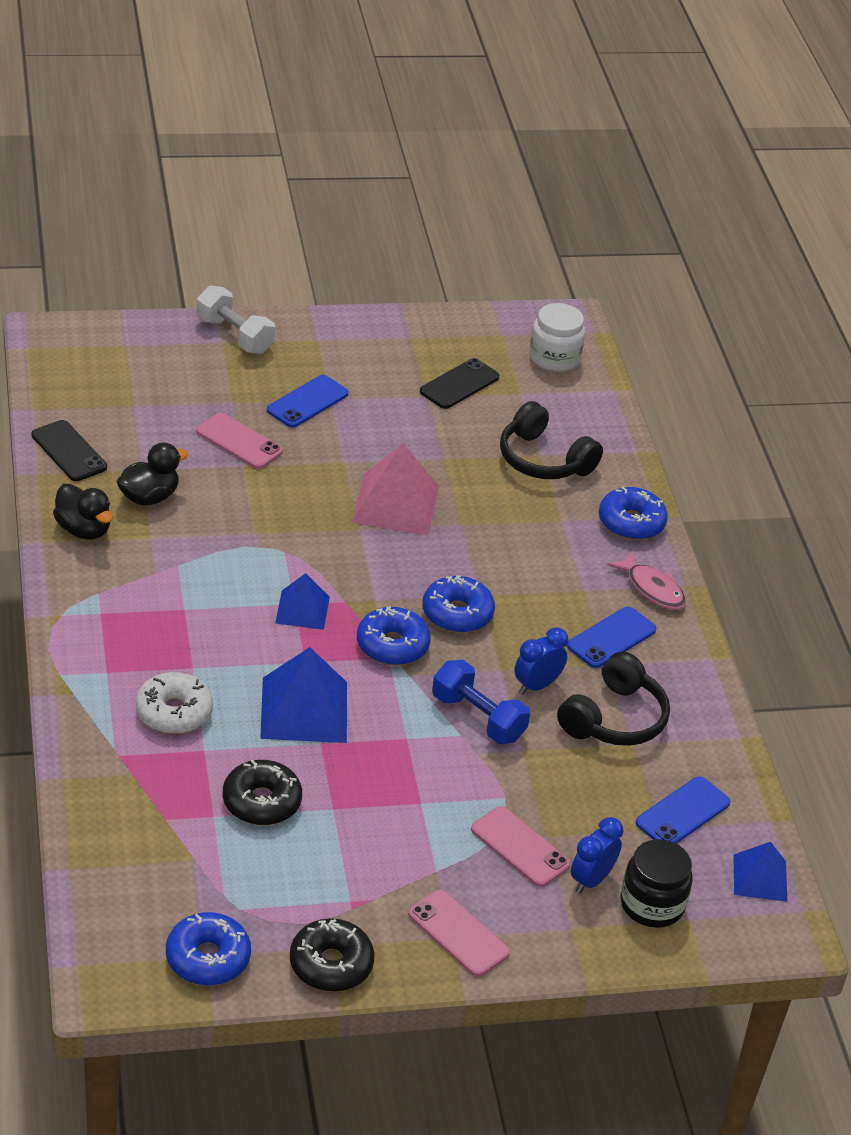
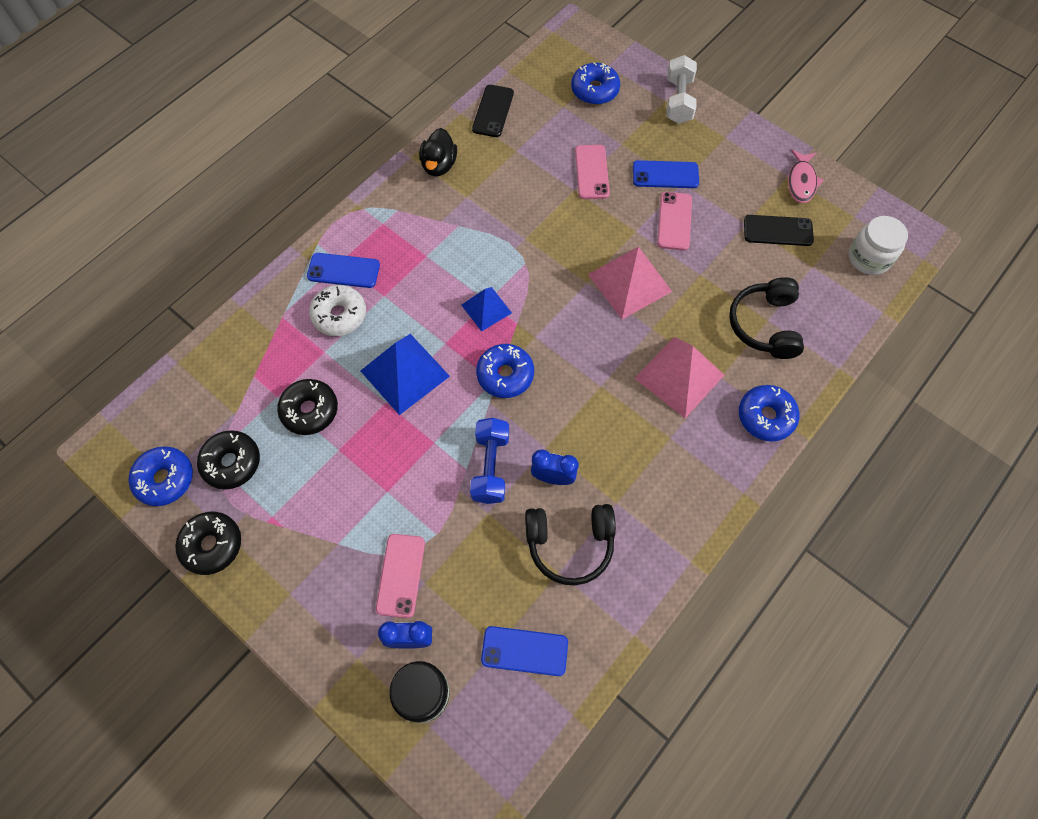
camera: 55 degrees right, 25 degrees up
(149, 497) = (497, 171): black duck -> none
(251, 895) = (232, 463): none -> black donut
(457, 613) = (570, 386): blue donut -> blue donut (595, 90)
(458, 934) = (295, 595): pink phone -> pink phone (674, 221)
(531, 543) = (679, 376): none -> pink pyramid
(611, 638) = (643, 487): blue phone -> blue phone (343, 271)
(652, 589) = (717, 476): pink fish -> pink fish (801, 182)
(760, 877) = (511, 747): blue pyramid -> none

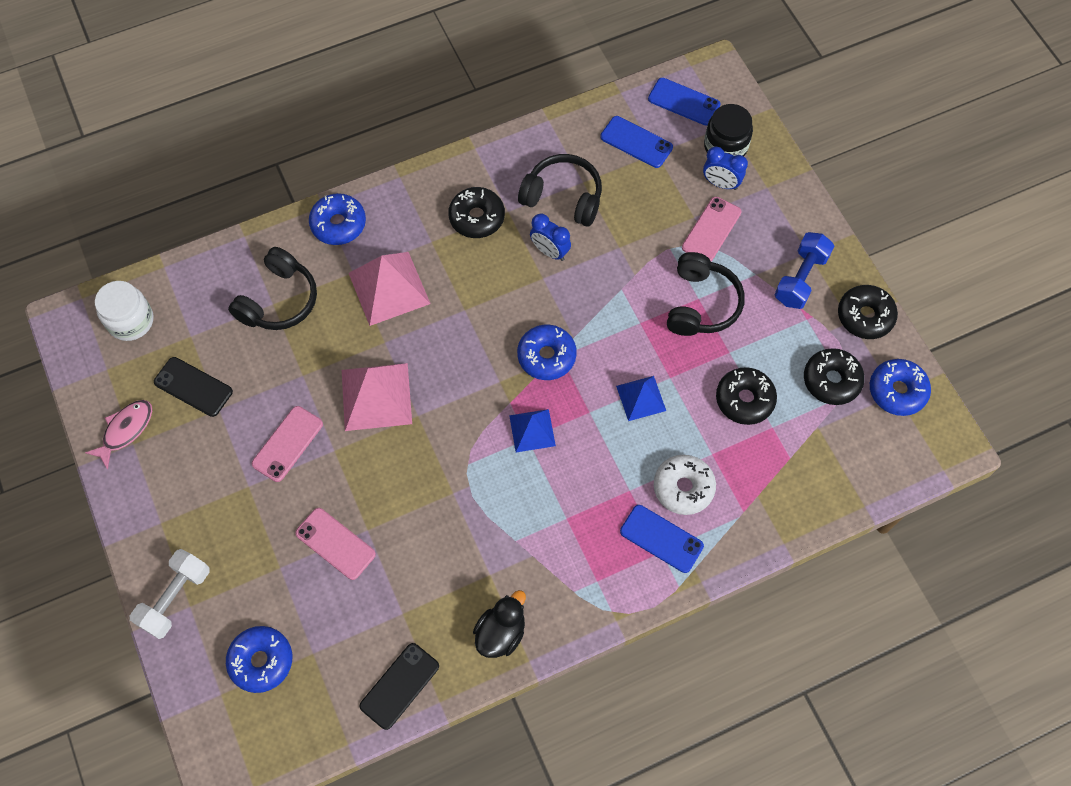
camera: 155 degrees left, 0 degrees up
(382, 487) = (701, 304): none -> black headphones
(404, 373) = (641, 398): blue pyramid -> blue pyramid, size x0.60
(490, 467) = (599, 282): blue dumbbell -> blue dumbbell (800, 278)
(592, 172) = (335, 544): pink phone -> pink phone turned 75 degrees counterclockwise
(642, 482) = (477, 217): none -> black donut
(665, 175) = (259, 503): blue phone -> blue phone (684, 102)

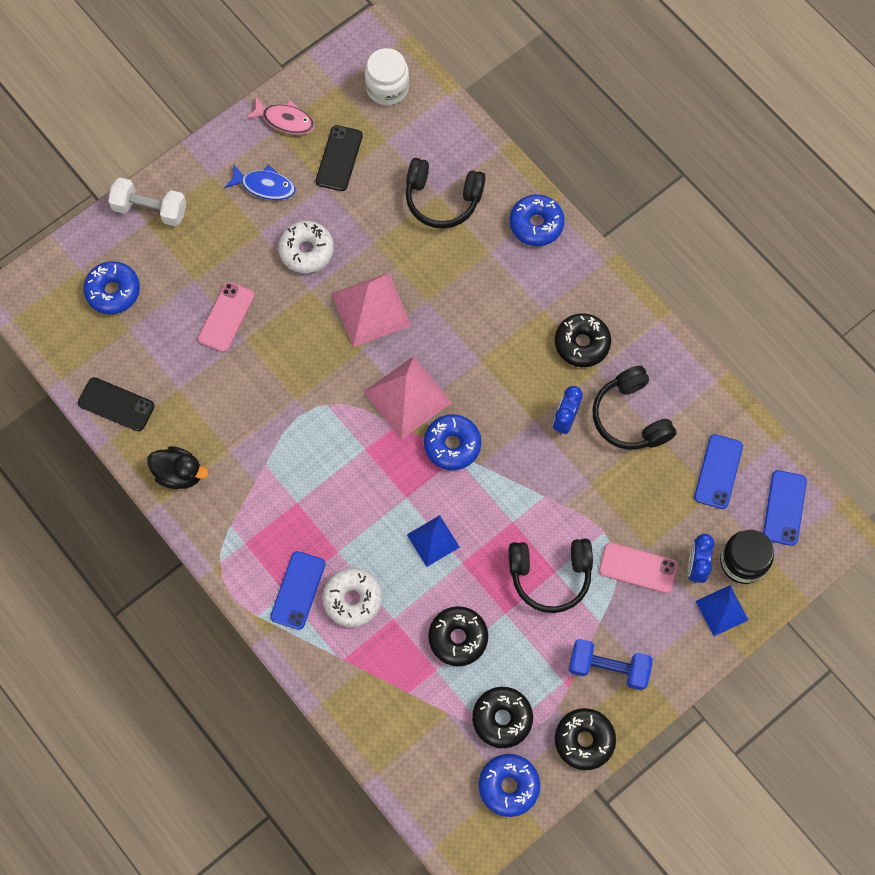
camera: 75 degrees right, 5 degrees up
(195, 469) = (265, 186): none -> blue fish
(287, 444) = (306, 251): pink phone -> white donut
(389, 288) = (483, 288): pink pyramid -> pink pyramid (407, 397)
(532, 430) = (374, 451): blue pyramid -> blue pyramid (722, 610)
(563, 197) = (630, 417): black headphones -> black headphones turned 150 degrees clockwise

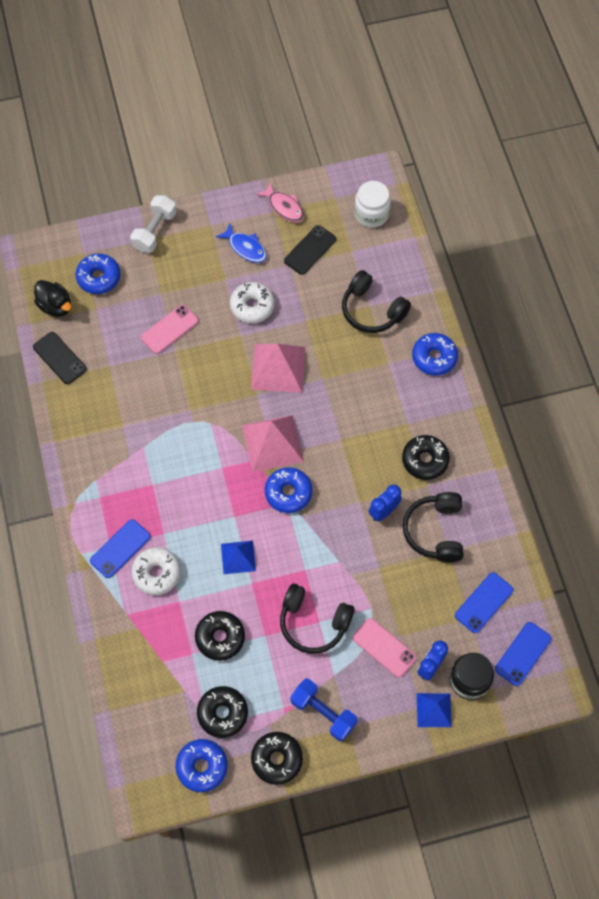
camera: 25 degrees right, 5 degrees down
(150, 209) = (154, 231): white dumbbell -> white dumbbell turned 75 degrees clockwise
(179, 473) = (79, 426): black duck -> black duck (55, 306)

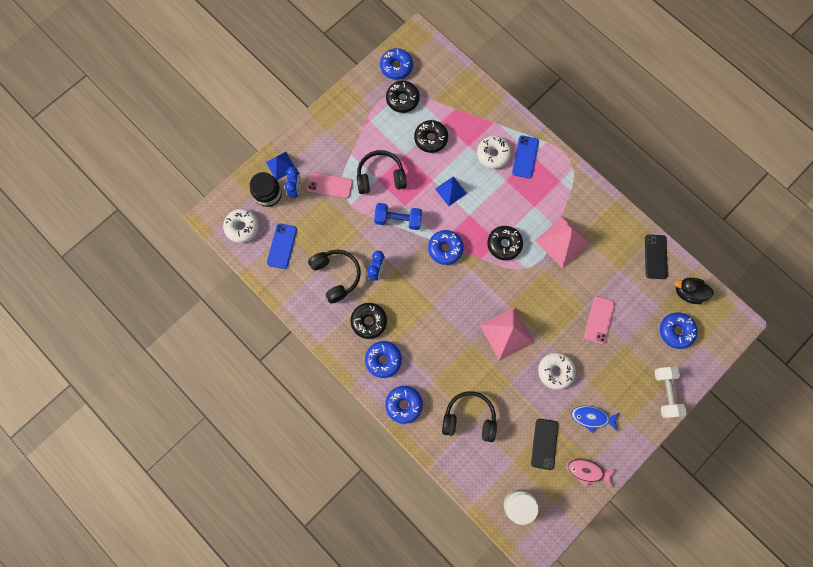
camera: 150 degrees right, 10 degrees up
(59, 358) = (655, 257): black phone -> black phone turned 75 degrees clockwise
(273, 443) = (476, 277): pink pyramid -> pink pyramid (562, 242)
(277, 759) = (357, 92): black donut -> black donut (504, 244)
(323, 713) = (345, 130): blue dumbbell -> blue dumbbell (398, 220)
(431, 412) = (383, 360): none -> blue donut
(523, 654) = (242, 227): blue phone -> white donut

